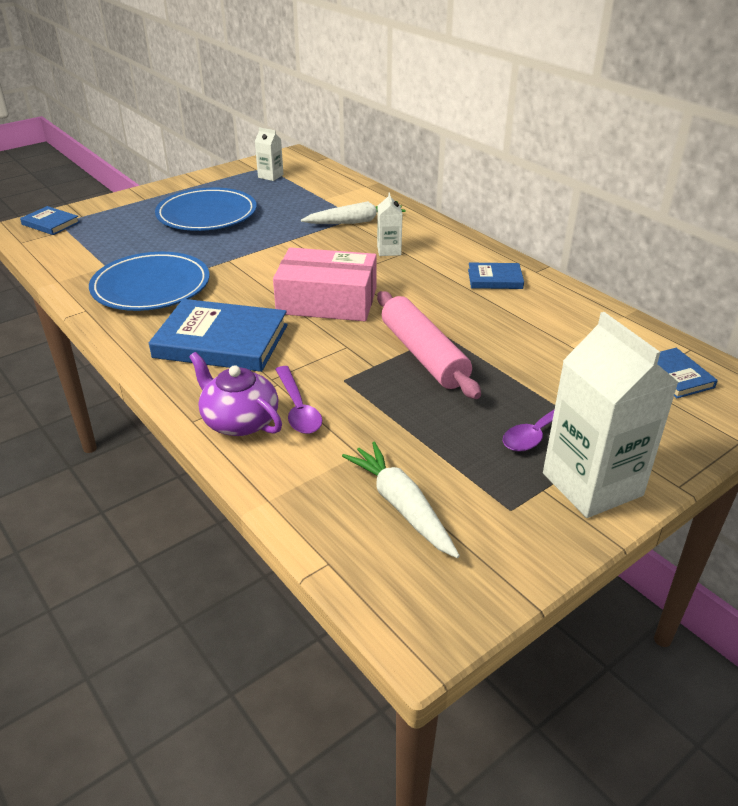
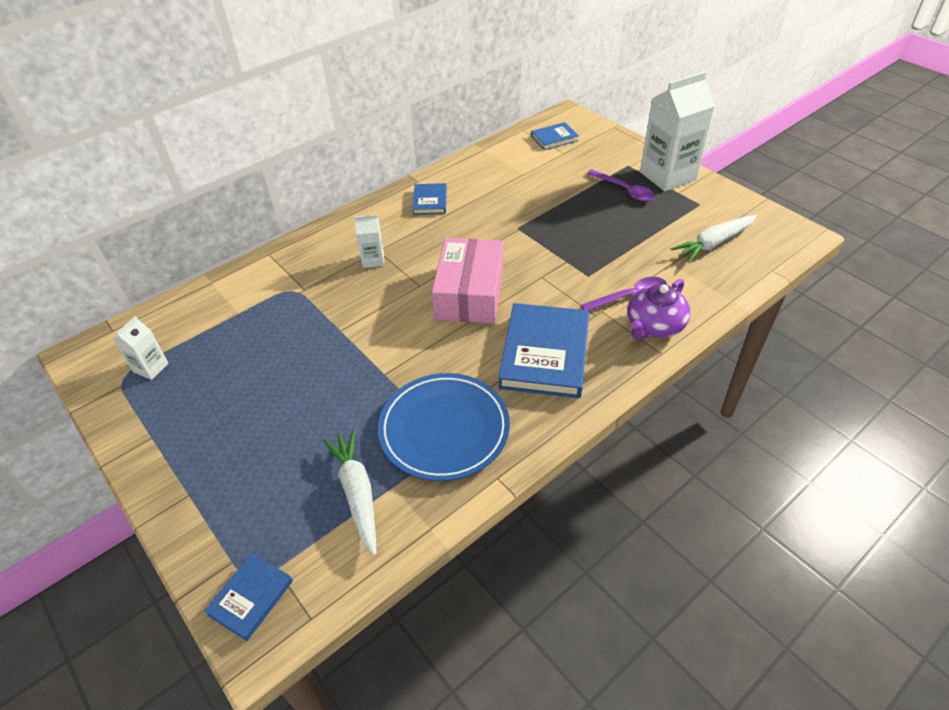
camera: 90 degrees left, 10 degrees up
(207, 214) = (259, 413): blue plate -> none
(355, 222) = (305, 285): white carrot -> white carrot (357, 493)
(423, 355) = (547, 237): pink rolling pin -> none

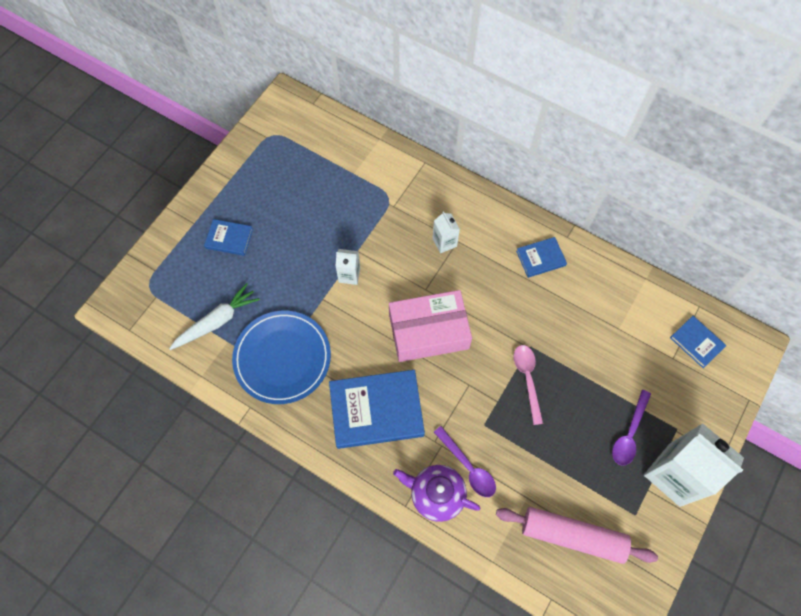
camera: 70 degrees right, 20 degrees up
(151, 367) = (286, 146): white carton -> white carton (349, 275)
(251, 598) = (135, 292): blue book -> blue book (229, 239)
(551, 237) = (527, 379): none -> pink spoon
(713, 244) = (572, 536): white carrot -> pink rolling pin

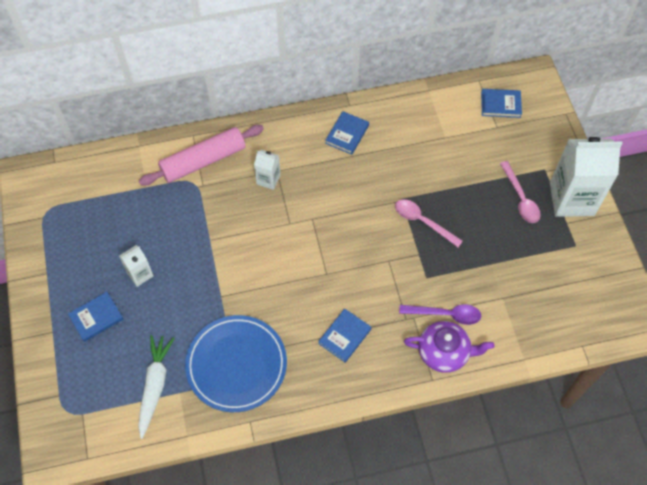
camera: 45 degrees left, 5 degrees down
(349, 275) = (222, 262): white carton -> white carton (140, 274)
(376, 410) = (345, 336): blue book -> blue book, size x0.51
(428, 331) = (323, 250): pink box -> none
(436, 494) = (444, 352): purple teapot -> purple teapot turned 150 degrees counterclockwise
(572, 536) = (554, 294): pink rolling pin -> pink rolling pin (203, 161)
(629, 433) = (520, 198): purple spoon -> pink spoon

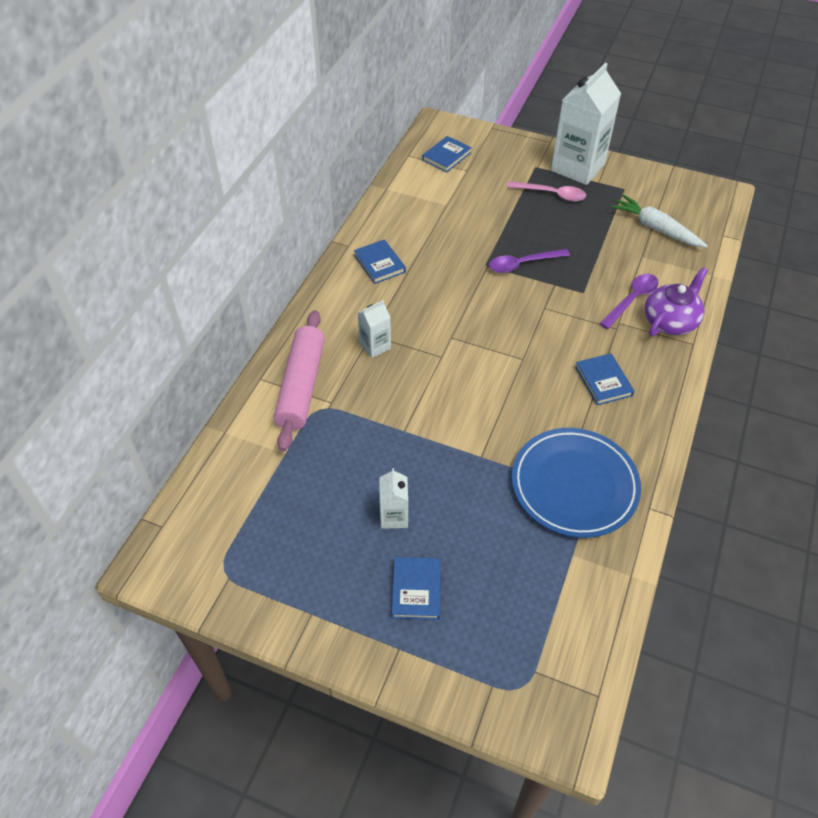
camera: 55 degrees left, 10 degrees down
(155, 385) = (548, 574): white carrot -> white carrot (656, 228)
(422, 221) = (522, 264): pink spoon -> purple spoon

